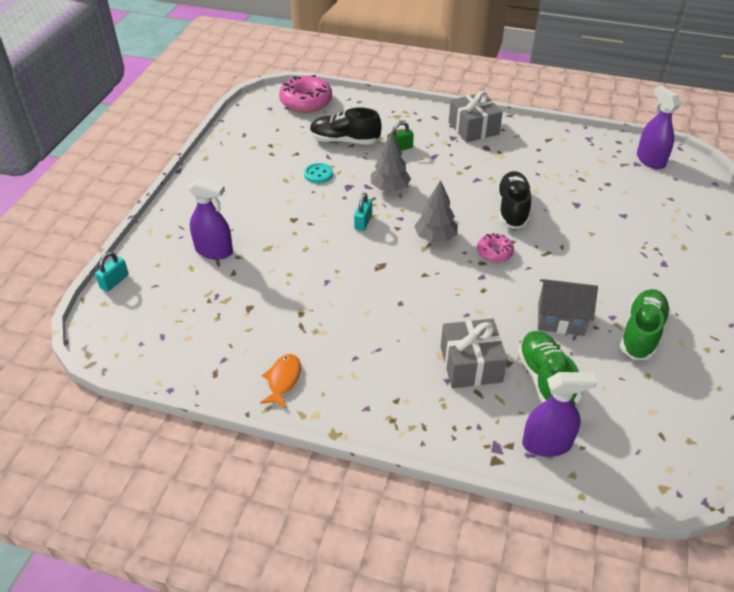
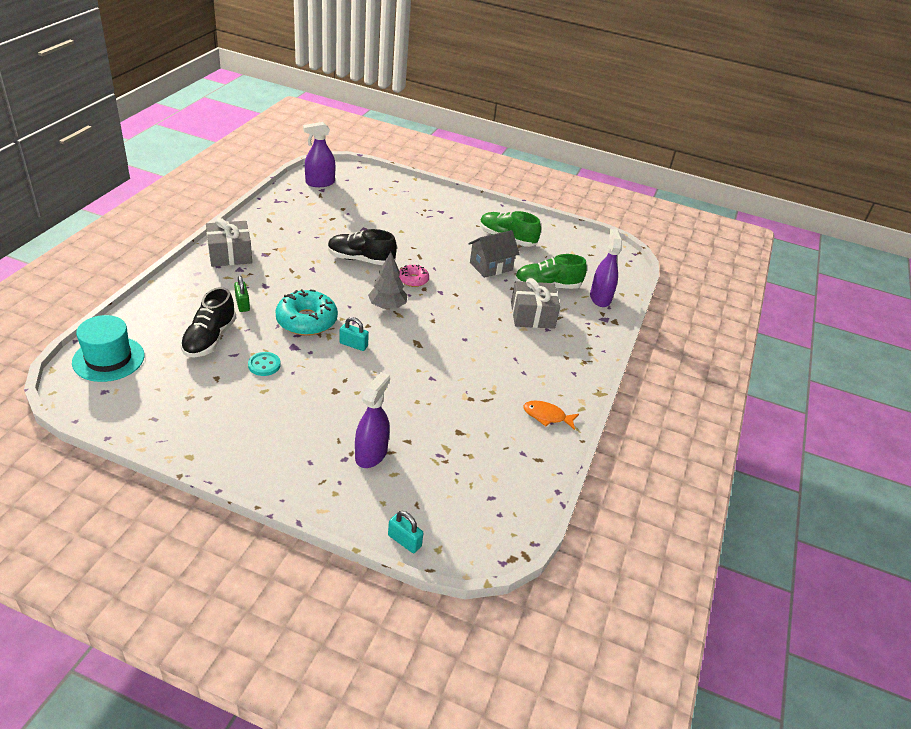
camera: 90 degrees left, 5 degrees down
(306, 102) = (108, 359): pink donut -> turquoise hat
(390, 188) = (306, 320): grey tree -> turquoise donut
(560, 319) = (491, 266): grey house -> grey house turned 45 degrees clockwise

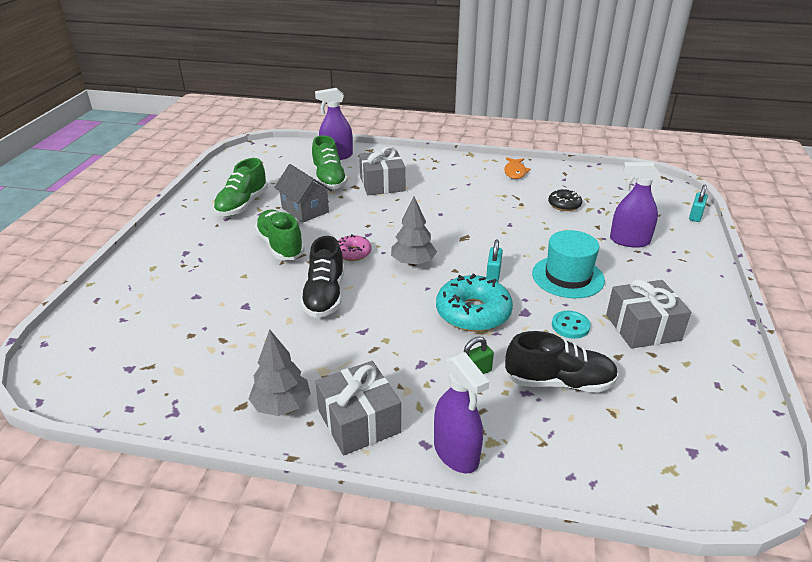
camera: 95 degrees left, 5 degrees down
(108, 359) = (668, 468): turquoise hat -> turquoise hat (568, 277)
(239, 405) = (643, 328): none -> grey gift
(260, 232) = (281, 405): none -> grey tree
(320, 183) = (104, 375): purple spray bottle -> purple spray bottle (456, 453)
(436, 249) = (280, 246): none -> green shoe
(460, 431) = (564, 205): none -> black donut

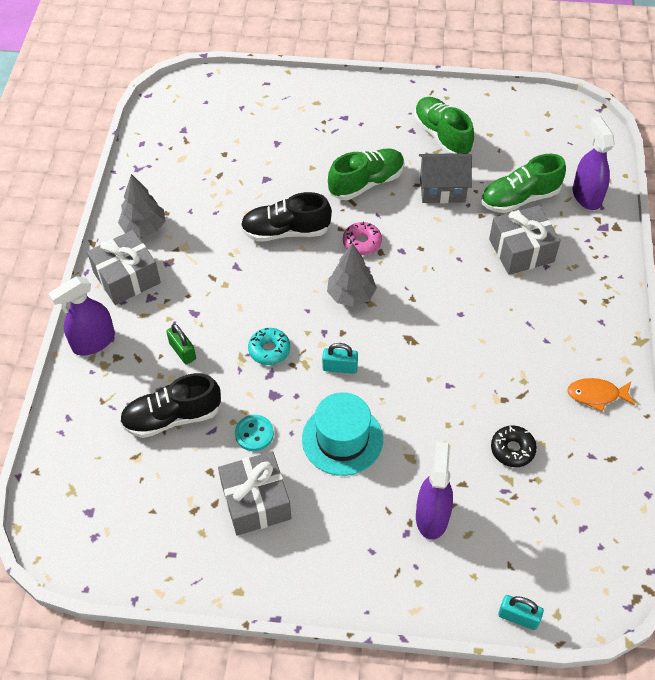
camera: 85 degrees right, 20 degrees up
(242, 205) = (442, 136): green shoe -> green shoe turned 45 degrees clockwise
(305, 210) = (442, 189): grey house -> grey house turned 45 degrees clockwise
(473, 313) = (269, 350): turquoise donut -> turquoise donut, size x0.55
(559, 382) = (172, 417): black shoe -> black shoe turned 75 degrees clockwise

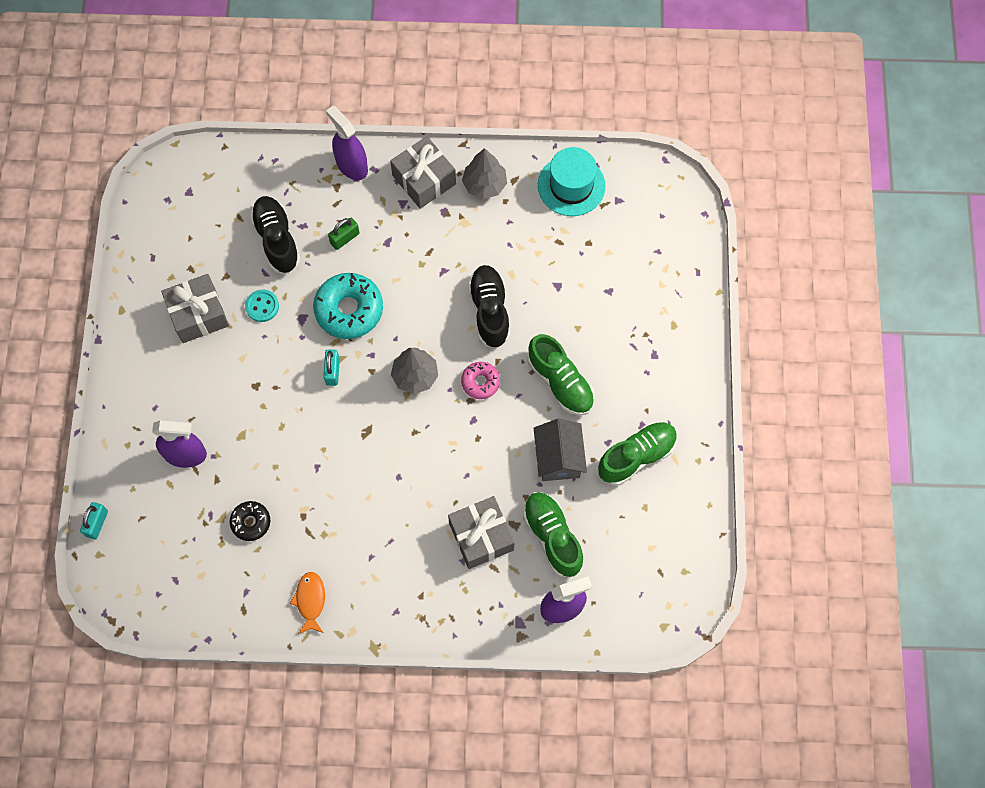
camera: 85 degrees right, 15 degrees up
(269, 350) = (349, 310): turquoise donut -> turquoise donut, size x1.80
(342, 439) = (258, 378): turquoise hat -> turquoise hat (571, 185)

